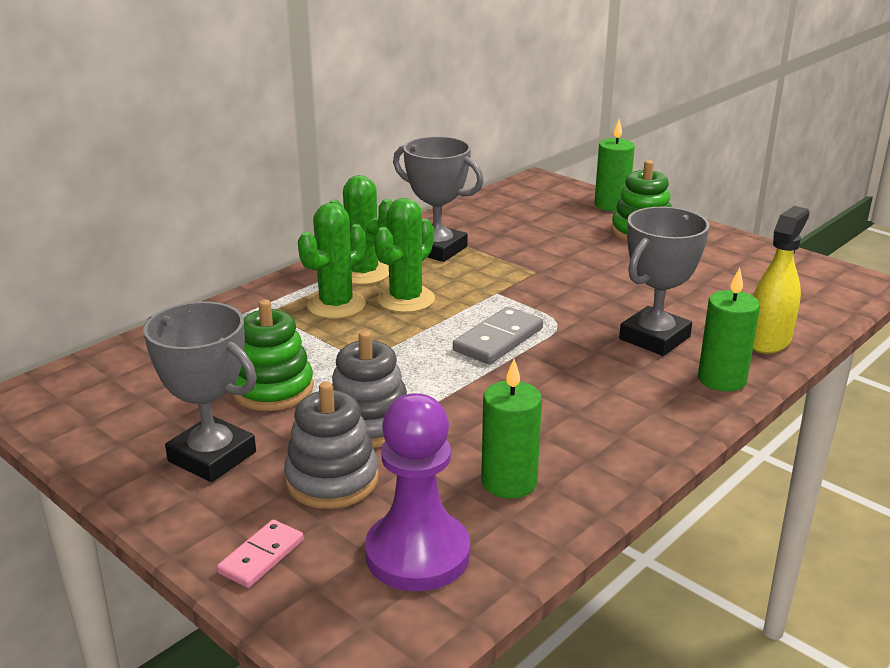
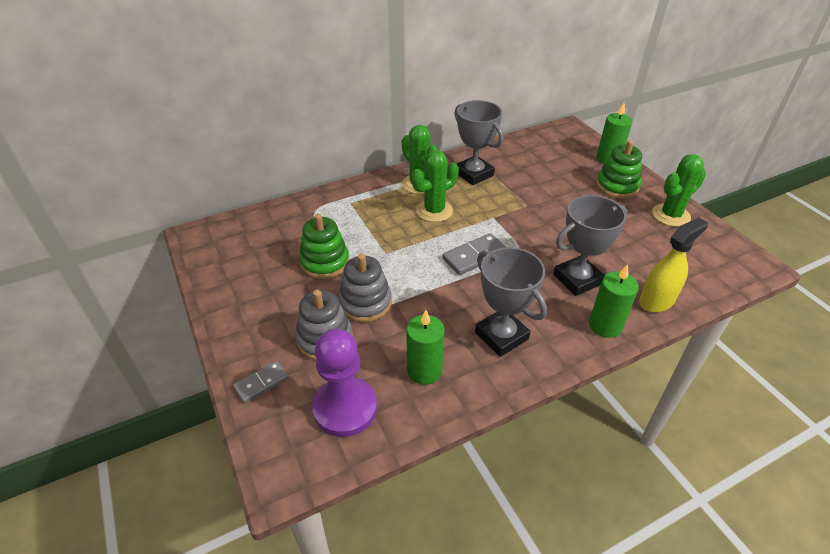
camera: 20 degrees right, 15 degrees up
(212, 456) = (269, 303): grey trophy -> grey trophy (501, 336)
(261, 556) = (261, 383): pink domino -> grey domino
(336, 305) = (391, 206): green cactus -> green cactus (671, 215)

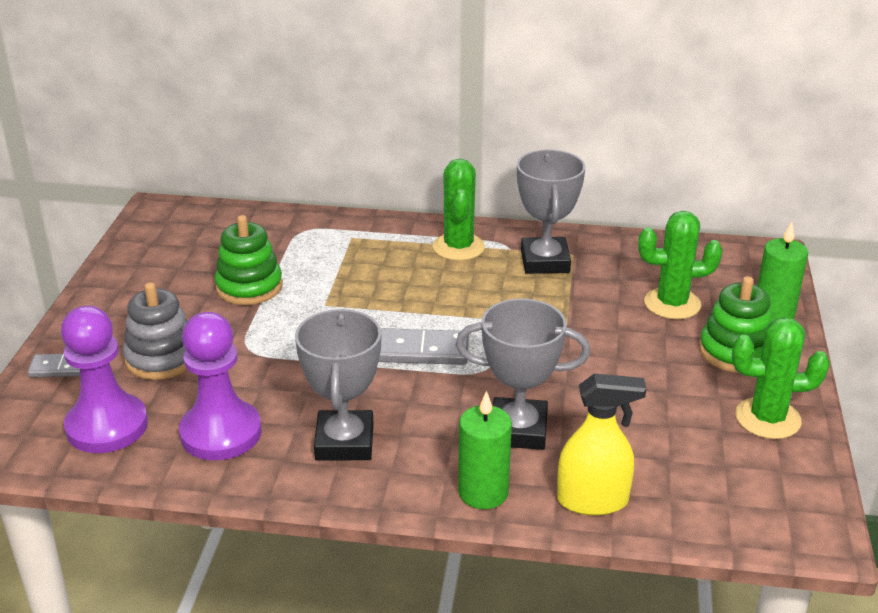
camera: 35 degrees right, 10 degrees down
(365, 303) = (242, 343): grey stacking toy -> none
(424, 370) = (221, 433): green candle -> purple pawn
(434, 211) = (438, 283): green cactus -> green cactus (672, 304)

